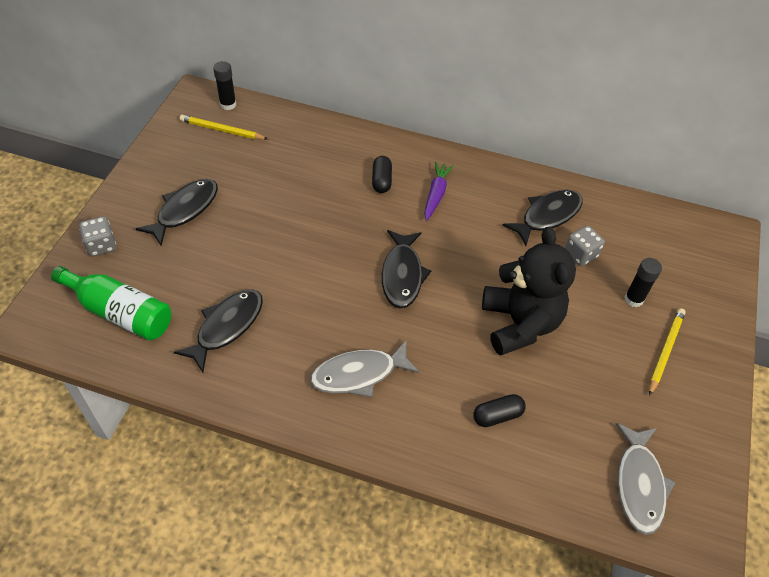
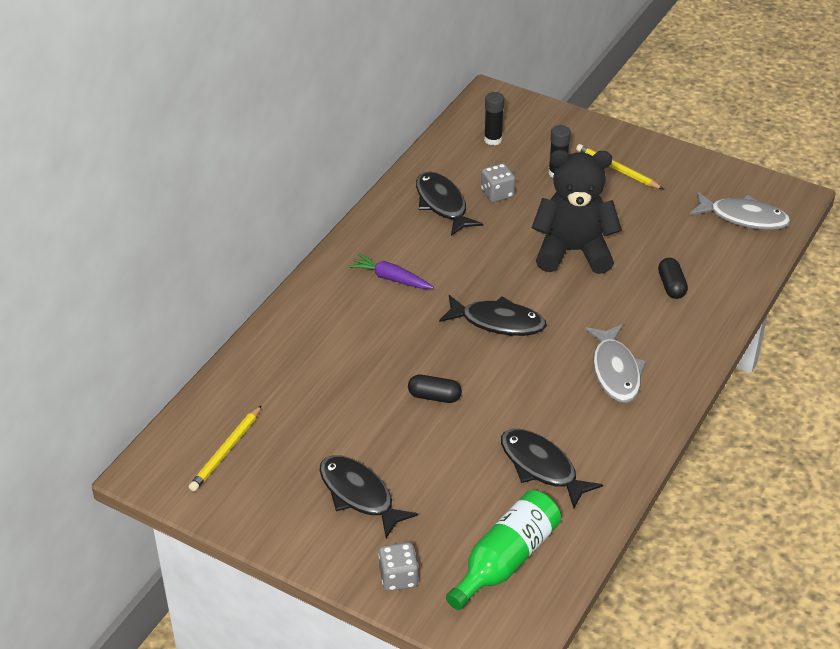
camera: 75 degrees left, 10 degrees down
(228, 104) = (177, 442): black glue stick -> black glue stick (493, 139)
(381, 181) = (358, 318): black capsule -> black capsule (434, 396)

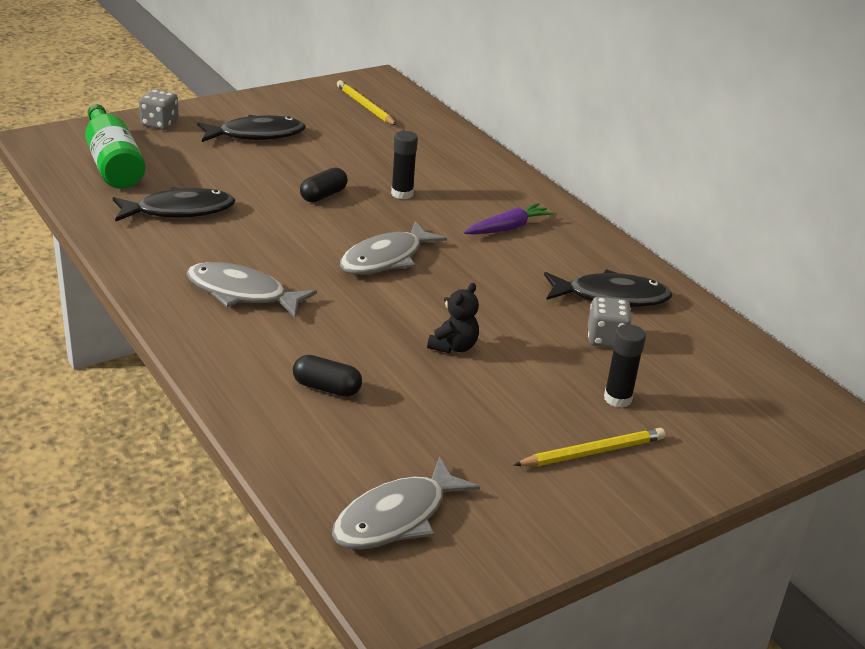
camera: 115 degrees right, 10 degrees down
(493, 139) = (725, 378): black glue stick -> black glue stick (402, 194)
(498, 322) = (386, 259): black fish -> grey fish
(573, 251) = (453, 346): black teddy bear -> black teddy bear, size x0.44

